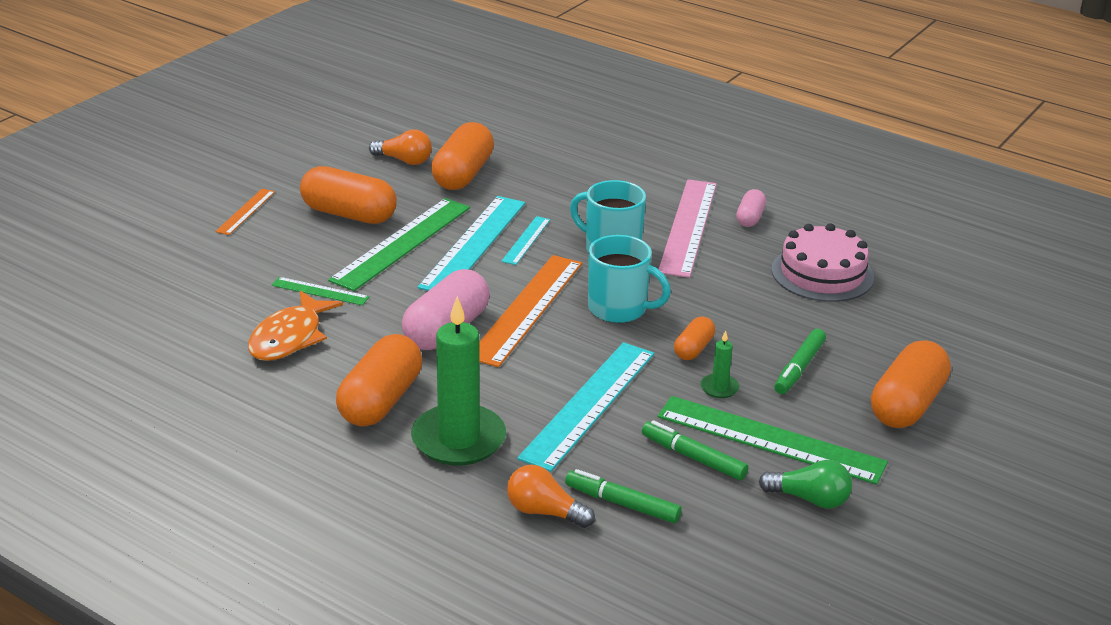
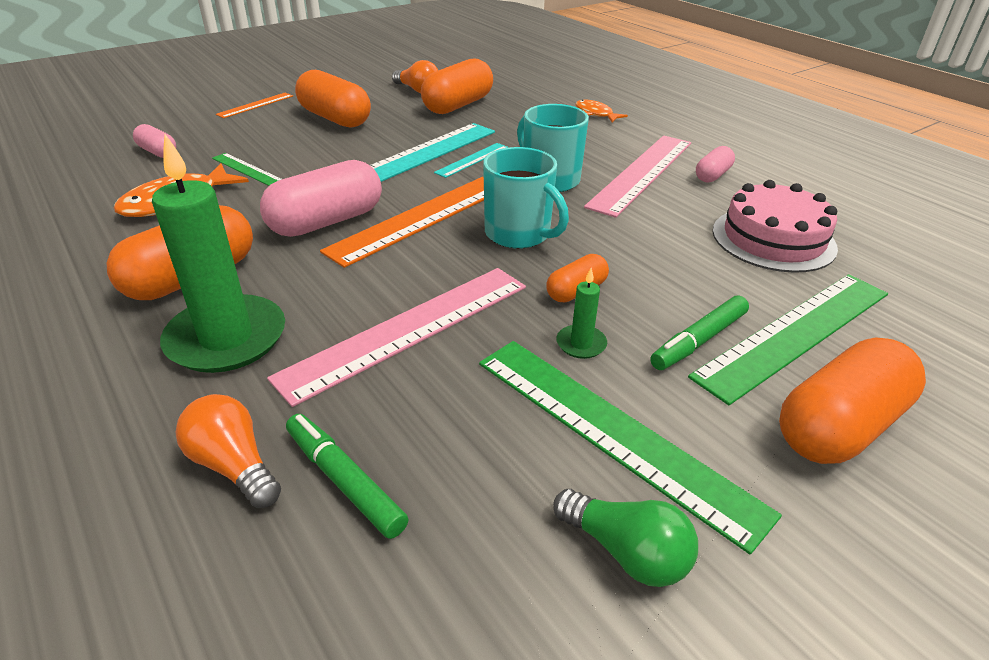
camera: 20 degrees right, 5 degrees up
(207, 289) = (158, 152): none -> pink capsule
(401, 243) = (357, 145): green ruler -> green ruler (795, 333)
(589, 404) = (408, 330): turquoise ruler -> pink ruler
(608, 162) = (595, 114): none -> orange fish
(693, 457) = (490, 433): green marker -> none

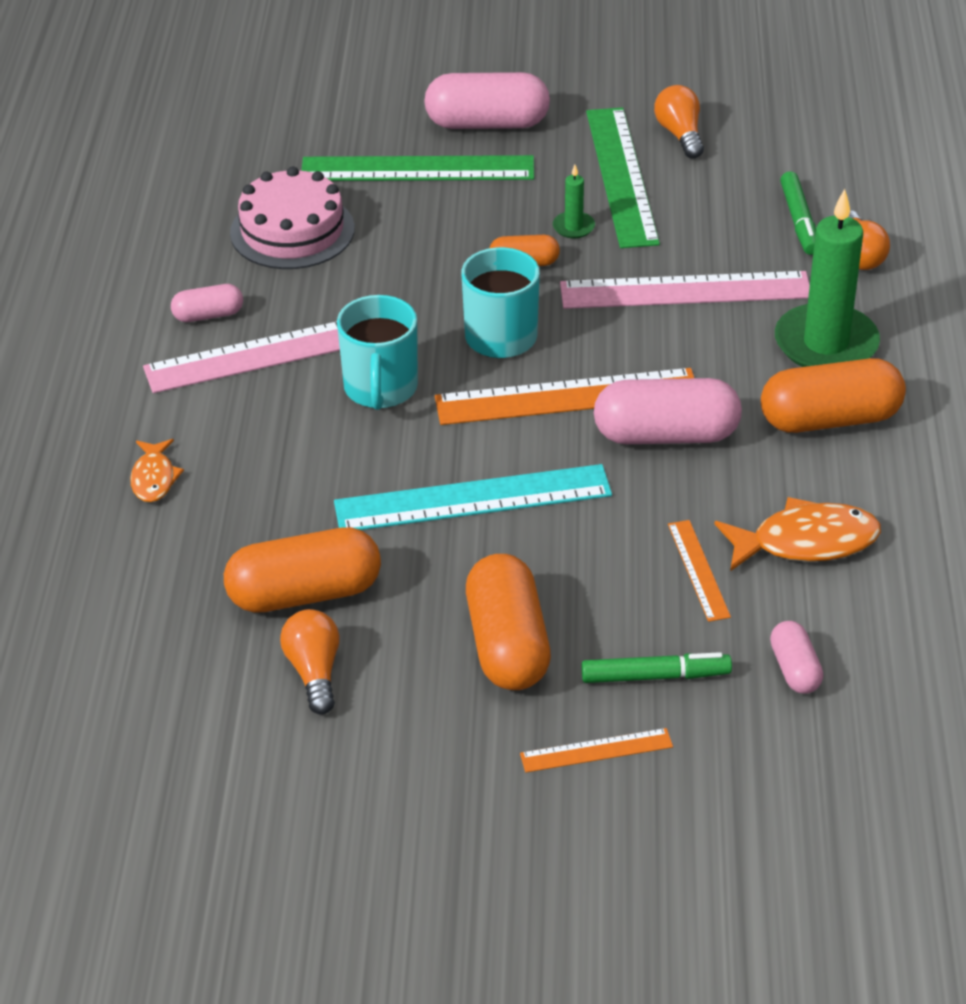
camera: 140 degrees left, 5 degrees up
(247, 169) = (698, 570): green ruler -> orange ruler
(472, 160) = (423, 461): turquoise ruler -> none
(626, 552) = (680, 134): green light bulb -> orange light bulb
(698, 340) = (490, 194): green marker -> green marker (655, 676)
(839, 425) = (487, 123): orange capsule -> pink capsule

